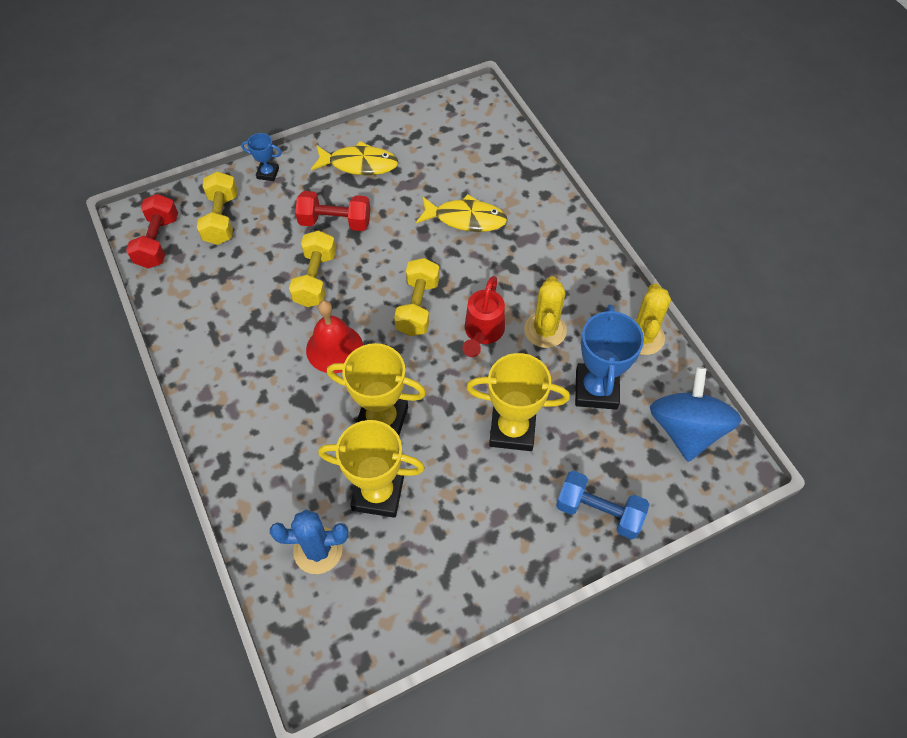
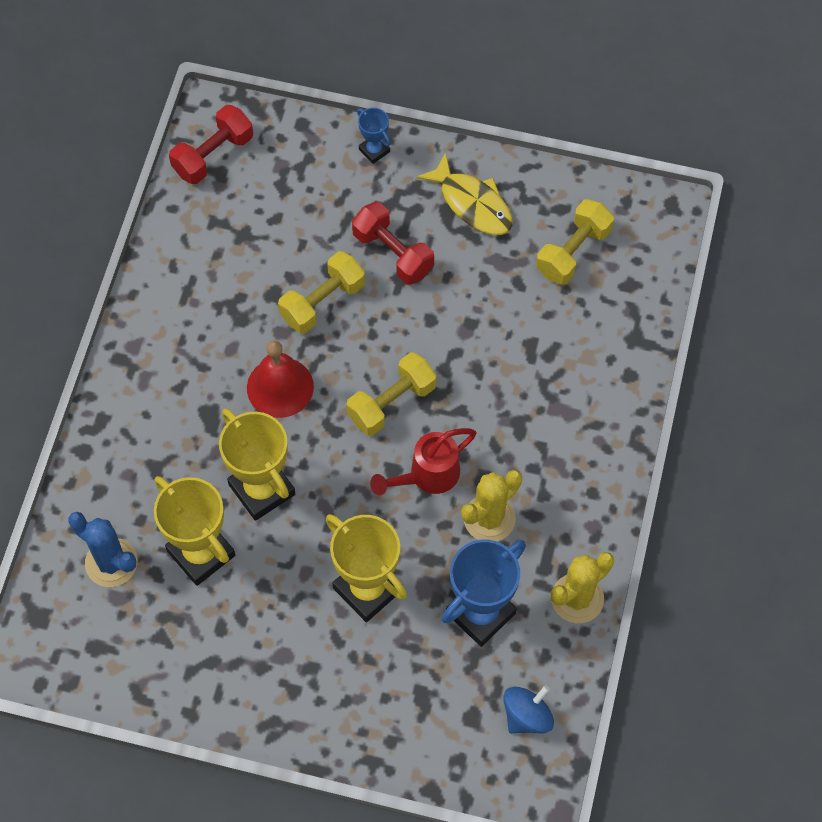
camera: 40 degrees right, 5 degrees up
(221, 219) = (289, 171): yellow dumbbell -> yellow dumbbell (573, 252)
(466, 219) = (523, 343): yellow fish -> none
(599, 512) = (372, 723): blue dumbbell -> none
(686, 429) = (527, 716): blue spinning top -> blue spinning top, size x0.58

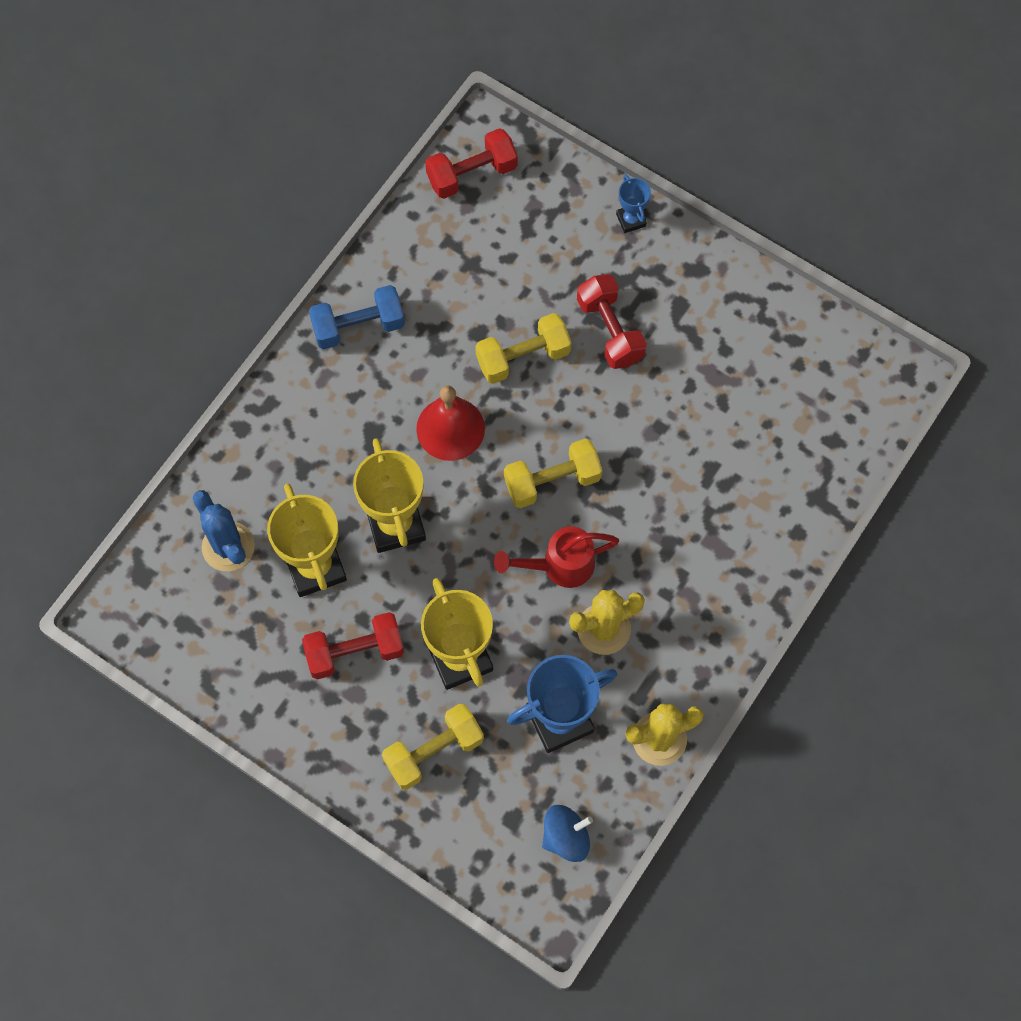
camera: 20 degrees right, 5 degrees up
(159, 323) = (358, 326): none -> blue dumbbell
(268, 617) = (355, 652): none -> red dumbbell
(472, 204) = (707, 306): yellow fish -> none
(573, 252) = (789, 388): yellow dumbbell -> yellow dumbbell (434, 751)

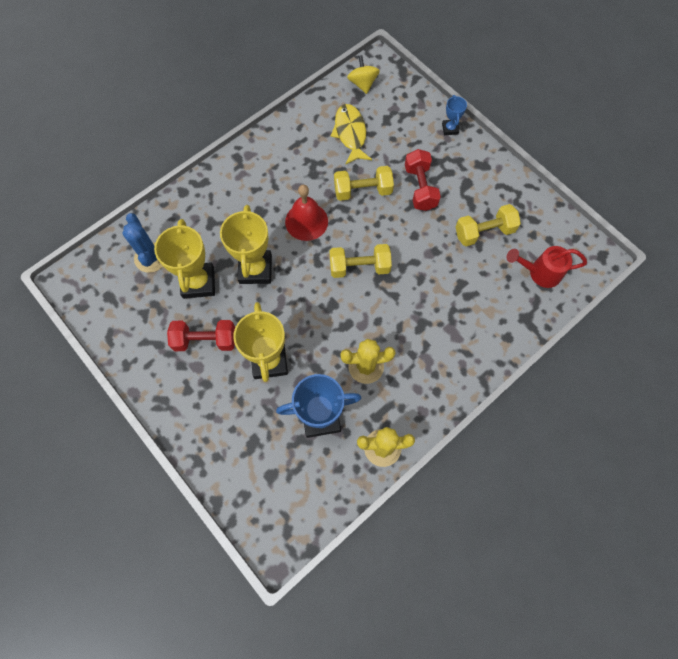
camera: 15 degrees right, 0 degrees up
(358, 326) = (270, 151): blue dumbbell -> none
(434, 751) = (234, 416): yellow dumbbell -> yellow dumbbell (484, 232)
(472, 174) = (362, 84): red dumbbell -> yellow spinning top
(476, 266) = (350, 133): none -> yellow fish
(559, 566) = (348, 319): red watering can -> red watering can (539, 273)
(566, 837) = (302, 497): blue spinning top -> none

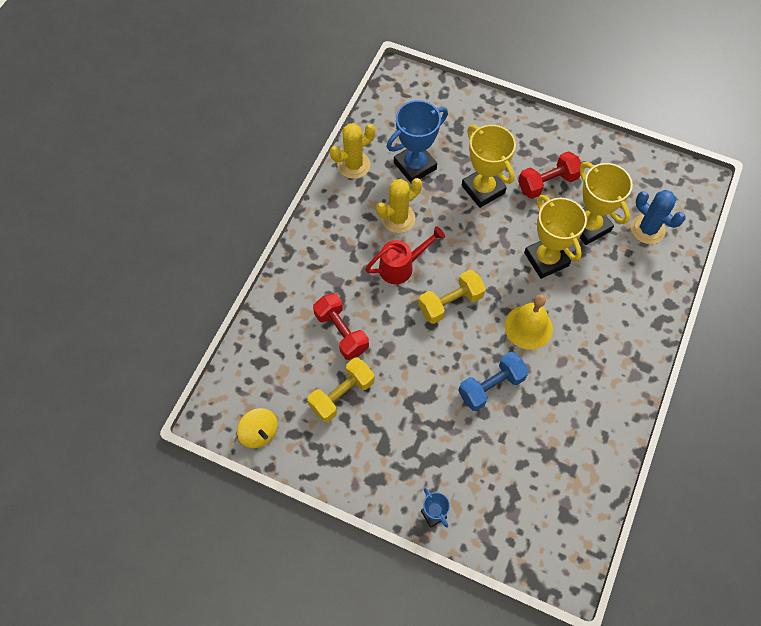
camera: 155 degrees right, 5 degrees down
(306, 221) = (528, 327): red bell -> yellow bell
(350, 133) = (544, 453): yellow fish -> none
(362, 84) = (570, 534): yellow spinning top -> yellow spinning top (259, 432)
(362, 191) = (491, 386): yellow dumbbell -> blue dumbbell
(420, 188) = (432, 418): red dumbbell -> red dumbbell (341, 332)
(539, 273) = (269, 374): red watering can -> red watering can (402, 266)

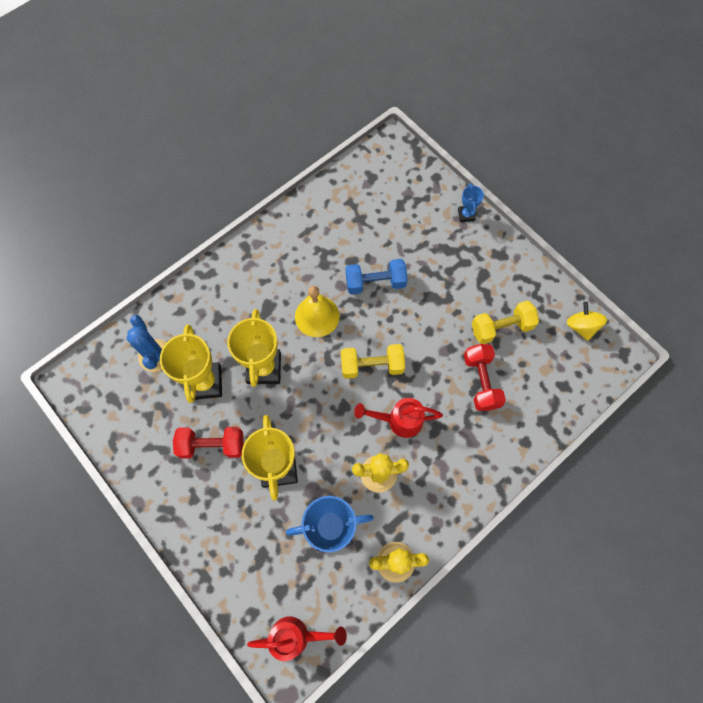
camera: 155 degrees left, 5 degrees up
(403, 95) = (297, 636): none -> red watering can

